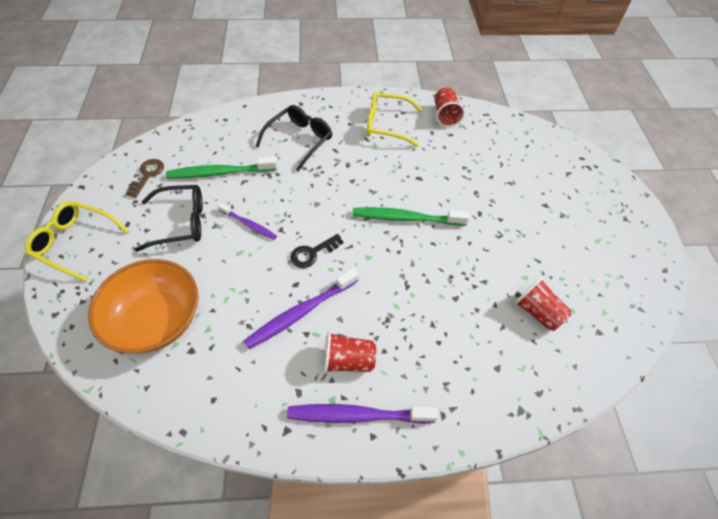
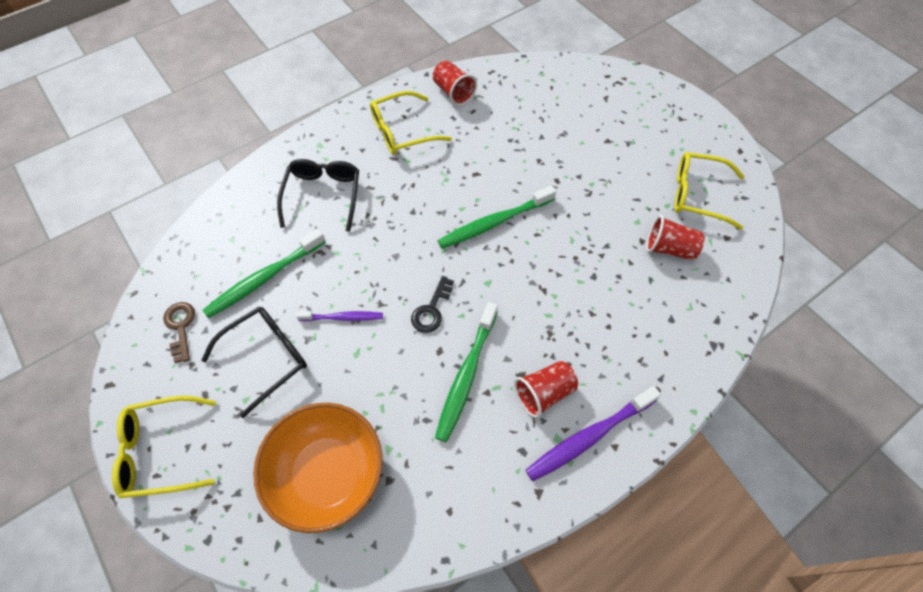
camera: 30 degrees left, 5 degrees up
(300, 312) = (466, 376): purple toothbrush -> green toothbrush
(596, 284) = (697, 195): none -> yellow glasses

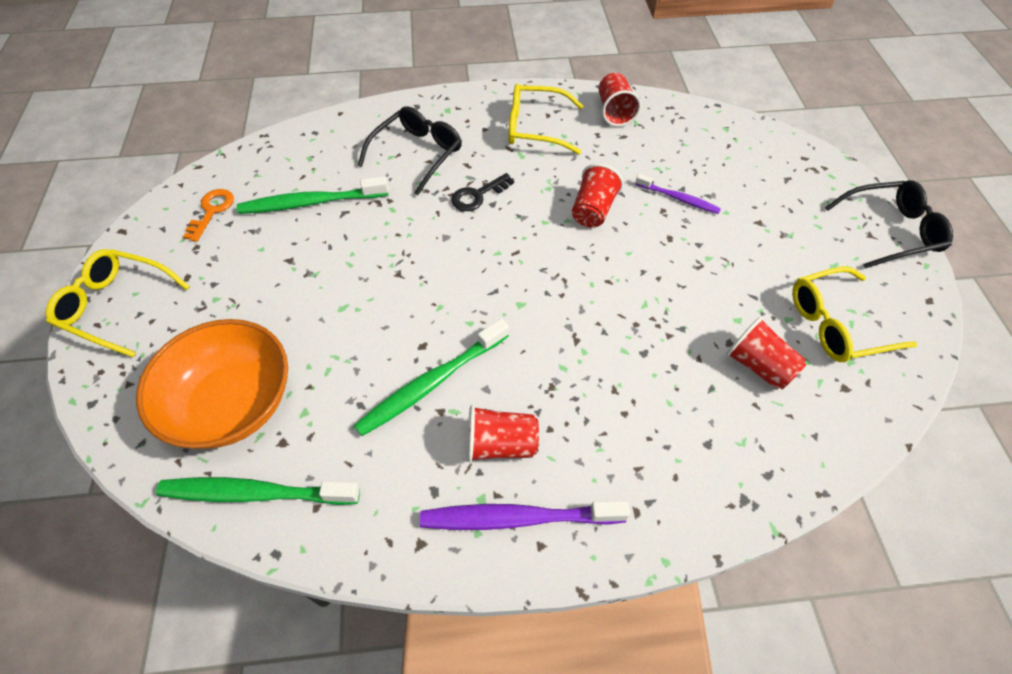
camera: 30 degrees right, 5 degrees down
(180, 327) = (212, 211): brown key -> orange key
(266, 357) = (261, 271): black glasses -> black glasses (891, 231)
(343, 317) = (354, 269): purple toothbrush -> purple toothbrush (678, 198)
(431, 309) = (443, 303): black key -> black key (478, 195)
(490, 183) = (593, 210): none -> red cup
(494, 223) = (569, 250): green toothbrush -> green toothbrush (255, 493)
(697, 195) = (836, 324): yellow glasses -> yellow glasses turned 60 degrees counterclockwise

